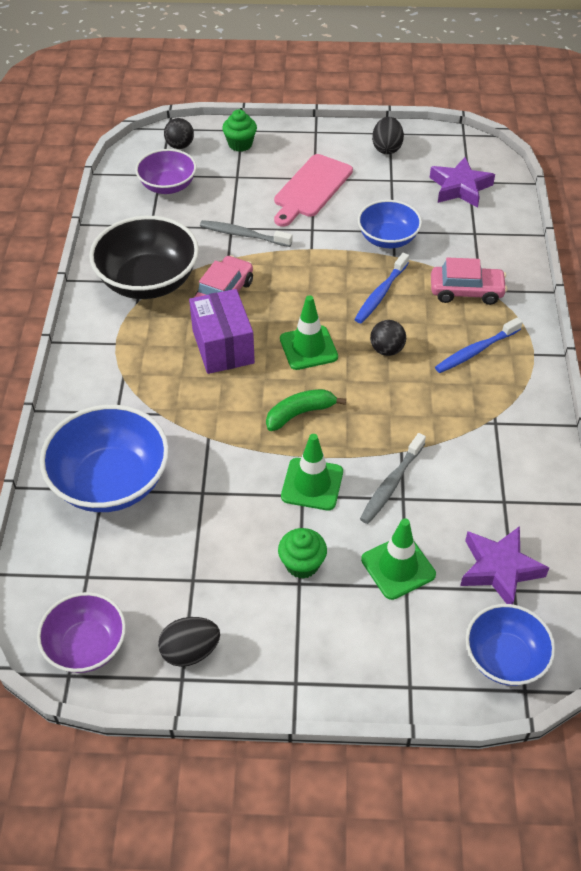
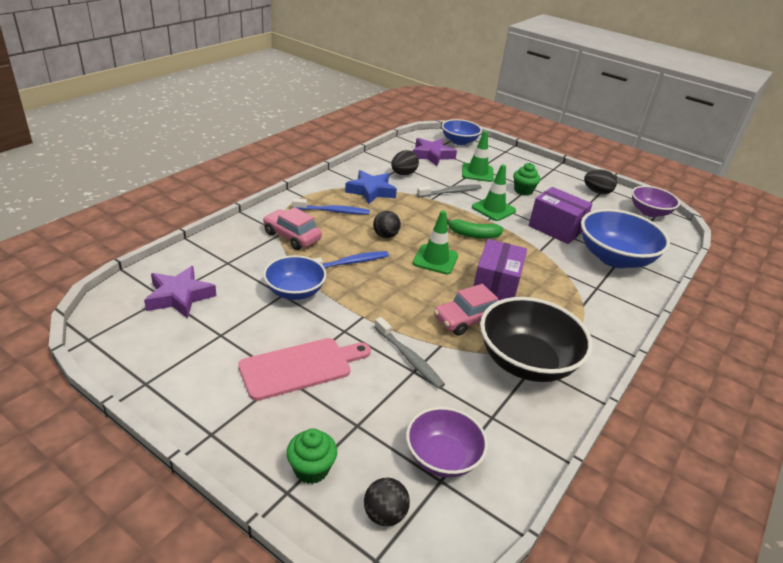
camera: 150 degrees left, 15 degrees down
(210, 496) = (555, 228): none -> purple box
(386, 148) = (175, 368): black egg -> black egg (403, 174)
(480, 415) = (371, 191): none -> blue star

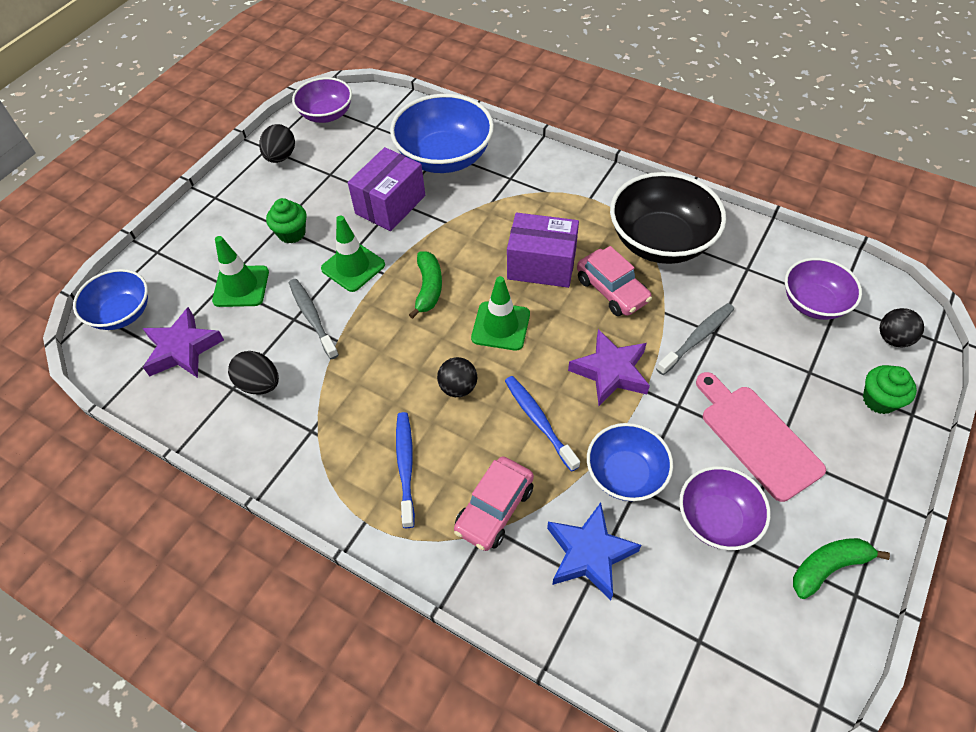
camera: 90 degrees left, 20 degrees up
(174, 374) = (828, 567): none -> green banana
(179, 296) = (690, 619): purple star -> purple star (610, 372)
(241, 326) = (717, 519): none -> purple bowl
(371, 191) = (329, 423): blue star -> blue star (589, 554)

